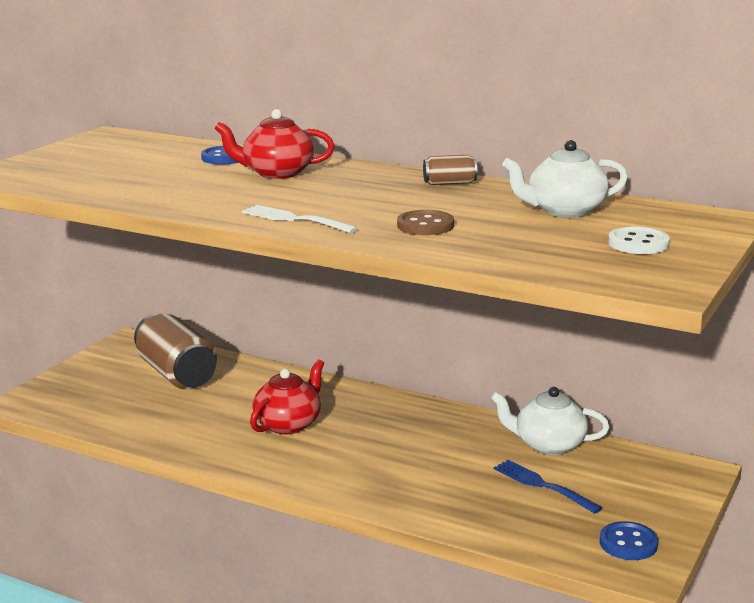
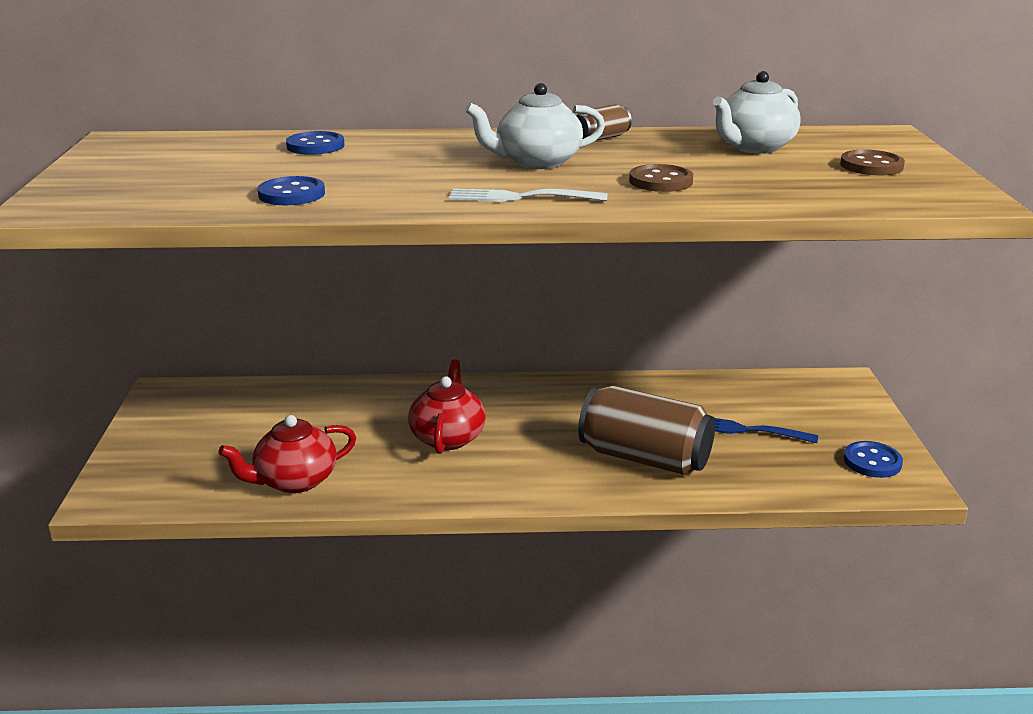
camera: 30 degrees left, 5 degrees up
(147, 191) = (291, 194): none -> blue button
(177, 374) = (264, 416): brown can -> brown can (645, 458)
(277, 173) = (406, 153): red teapot -> red teapot (294, 481)
(548, 445) = (707, 391): white teapot -> white teapot (537, 162)
(638, 243) = (871, 166): white button -> brown button

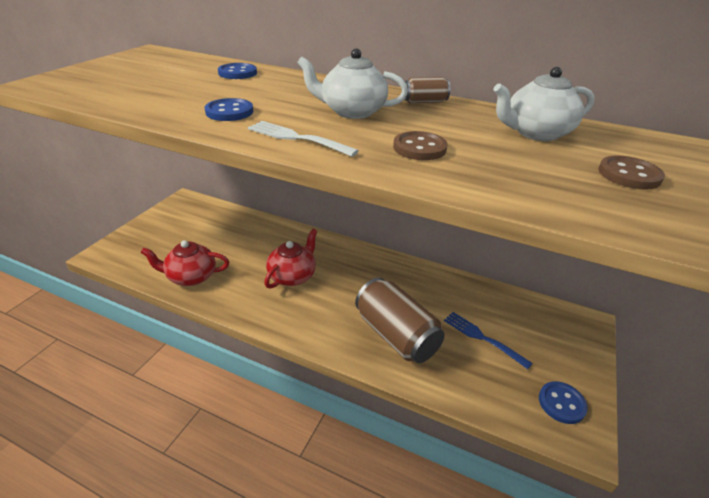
camera: 25 degrees right, 10 degrees up
(291, 194) = (166, 103): blue button -> blue button (229, 112)

